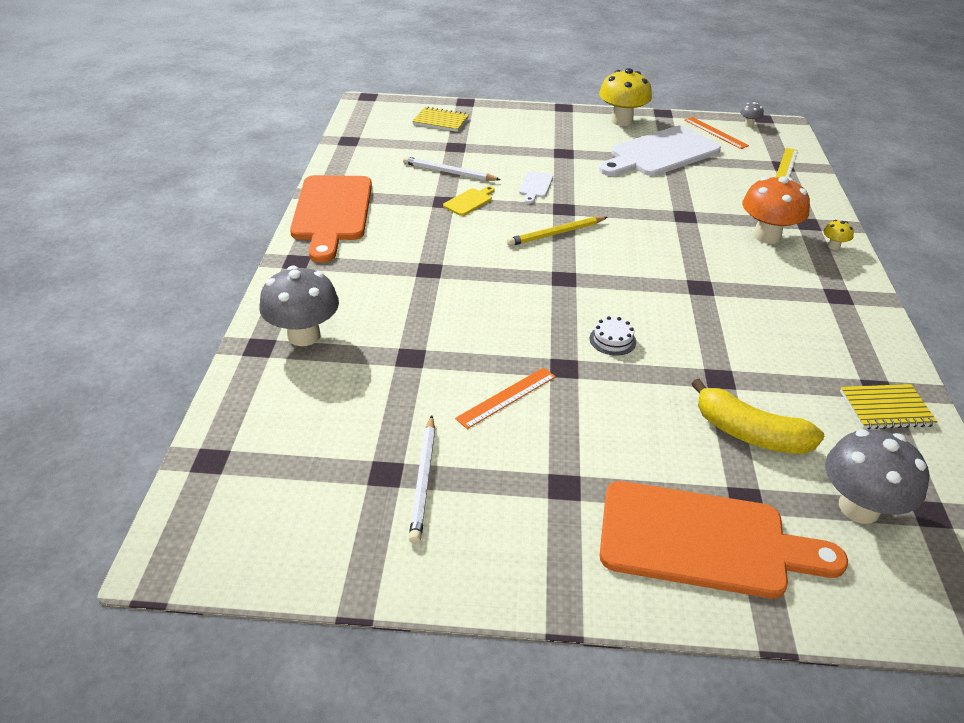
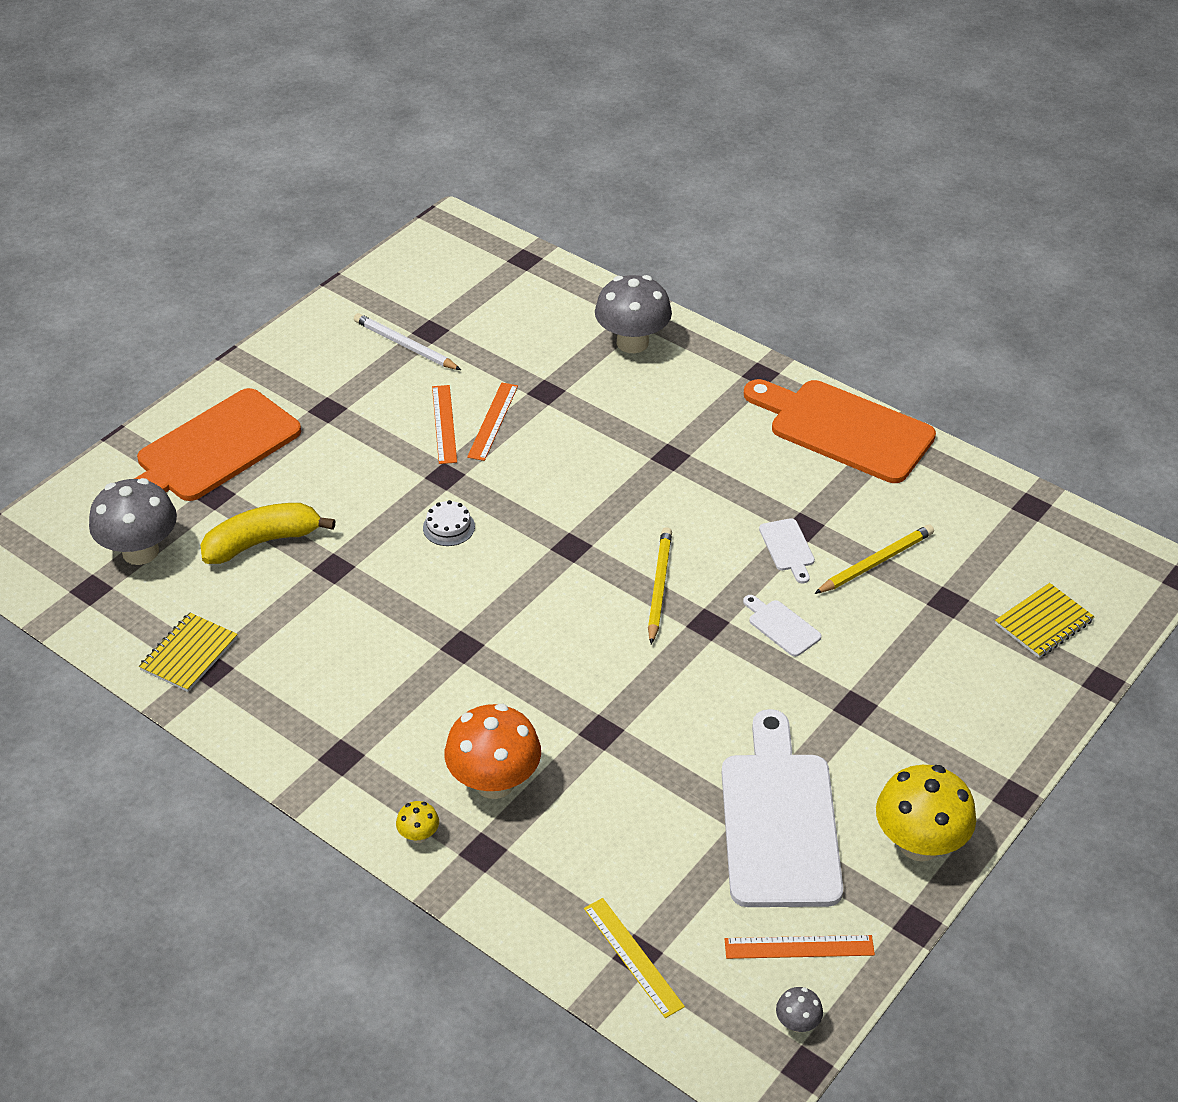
camera: 125 degrees right, 5 degrees up
(449, 172) = (875, 562): white pencil -> yellow pencil
(469, 201) = (788, 548): yellow cutting board -> white cutting board
(475, 370) = (493, 421): none -> orange ruler

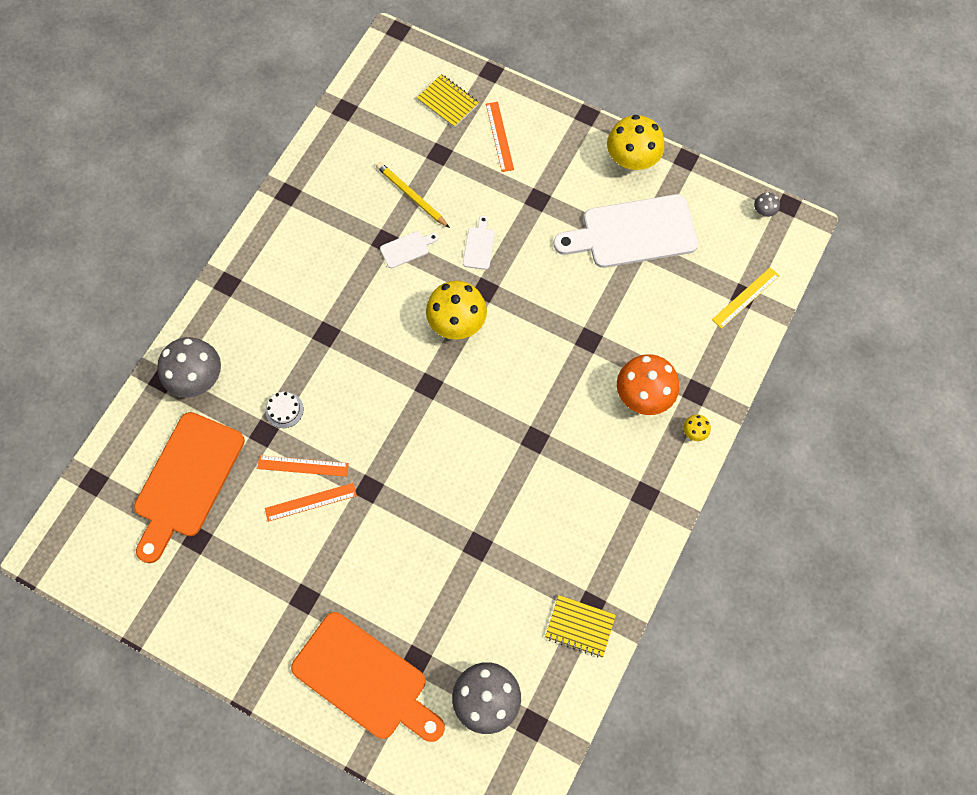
camera: 100 degrees left, 25 degrees up
(262, 542) = (460, 607): yellow banana -> none
(405, 345) = (217, 555): white pencil -> none
(448, 527) = (423, 473): white cake -> white cake (284, 410)
(659, 587) = (457, 323): yellow pencil -> yellow mushroom
(781, 626) = (479, 246): white cutting board -> white cutting board turned 150 degrees clockwise
(799, 947) = (716, 215): orange ruler -> orange ruler (499, 136)
(844, 429) = (282, 224): orange cutting board -> orange cutting board (187, 480)

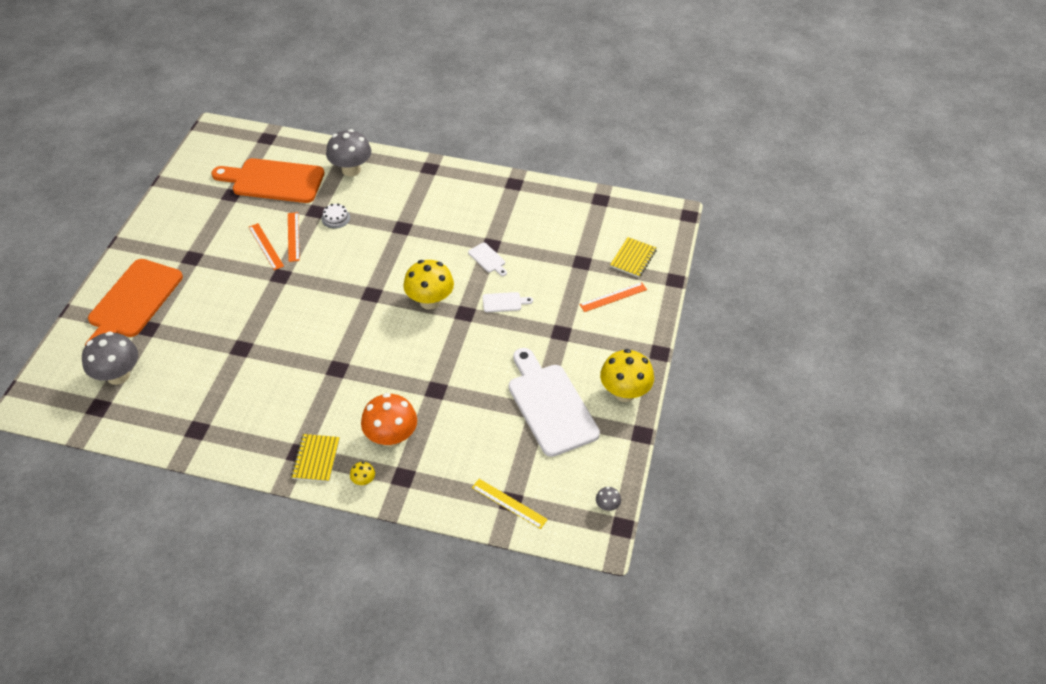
camera: 75 degrees right, 20 degrees down
(412, 196) = (536, 253): yellow pencil -> none
(580, 626) = (179, 425): yellow notebook -> yellow notebook (316, 459)

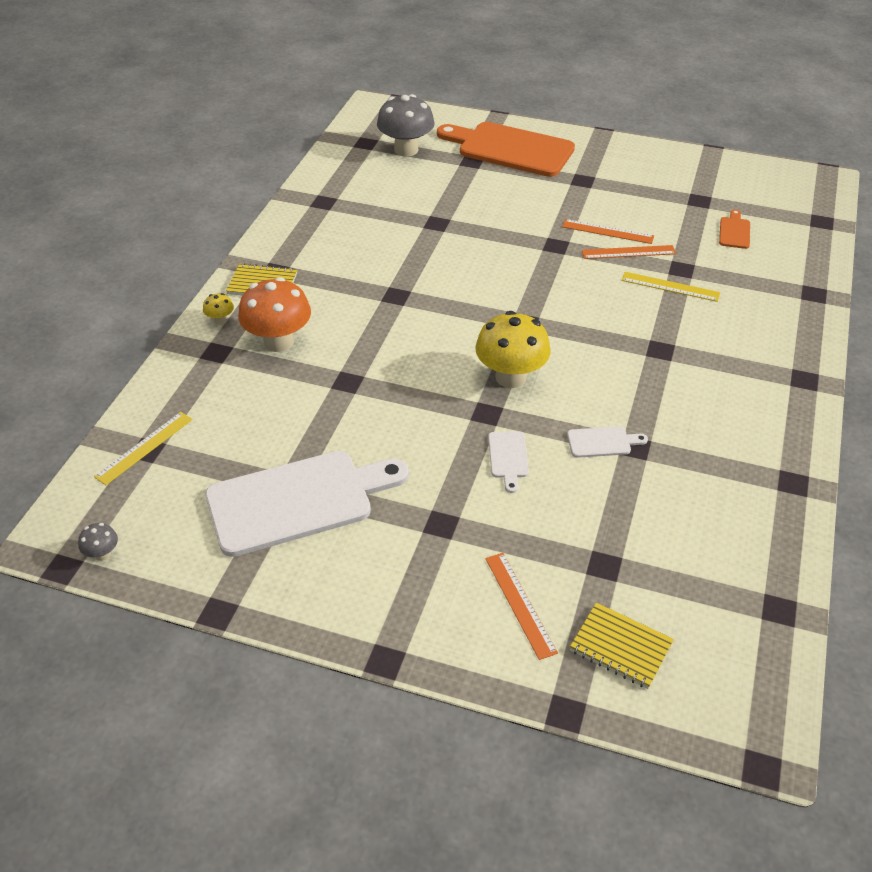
camera: 95 degrees right, 5 degrees down
(266, 246) = (607, 231): orange ruler -> orange ruler turned 45 degrees clockwise
(273, 181) = (734, 231): orange cutting board -> orange cutting board, size x0.41
(335, 218) = (670, 287): white cake -> yellow ruler
(351, 170) = (777, 298): grey mushroom -> none
(488, 259) = (602, 442): white cutting board -> white cutting board turned 150 degrees counterclockwise
(624, 392) = (305, 598): yellow mushroom -> none

